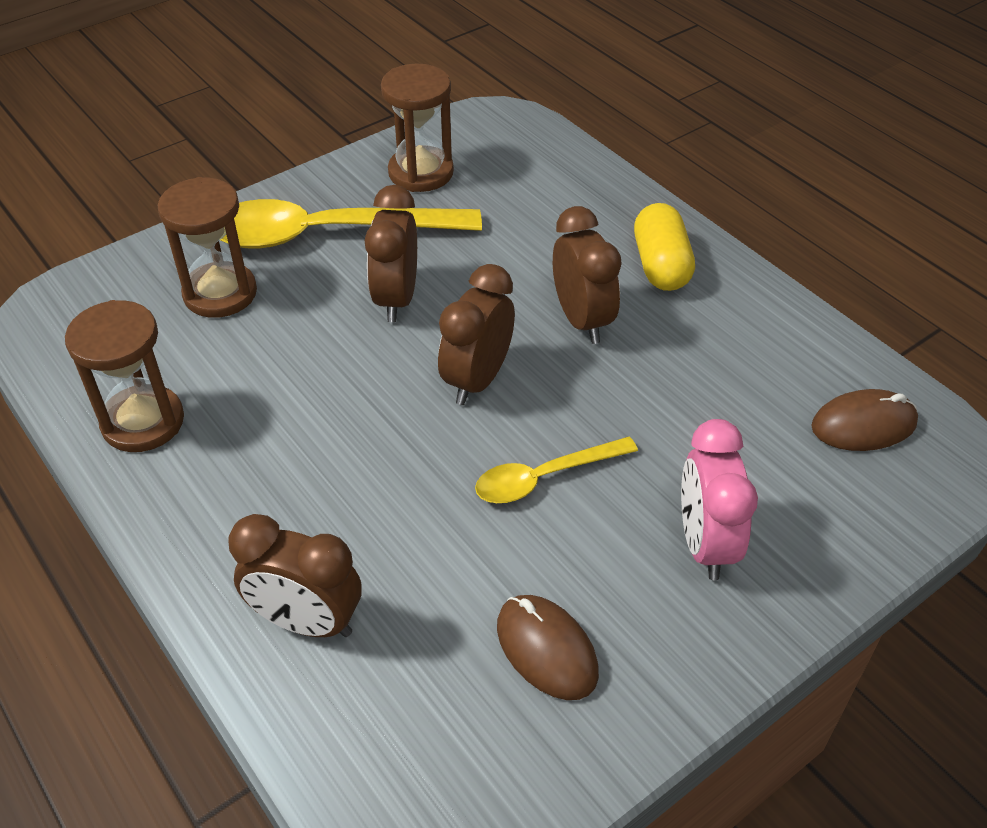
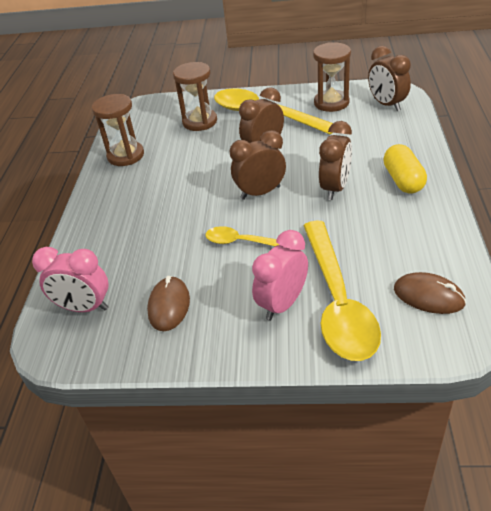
camera: 45 degrees right, 5 degrees down
(306, 621) = (101, 248): brown clock -> brown clock (386, 104)
(407, 744) = (84, 307): none -> pink clock
(661, 265) = (403, 180): yellow capsule -> yellow capsule turned 45 degrees counterclockwise
(768, 495) = (337, 301): none -> yellow spoon

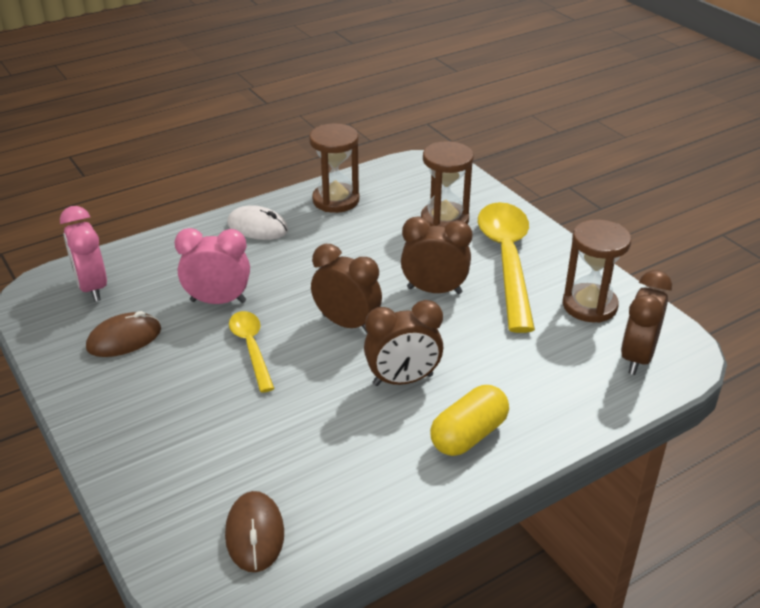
camera: 50 degrees right, 5 degrees down
(113, 199) = (257, 227): none -> white mouse
(282, 304) = (172, 417): pink clock -> pink clock (218, 301)
(337, 301) = (201, 458): yellow spoon -> none

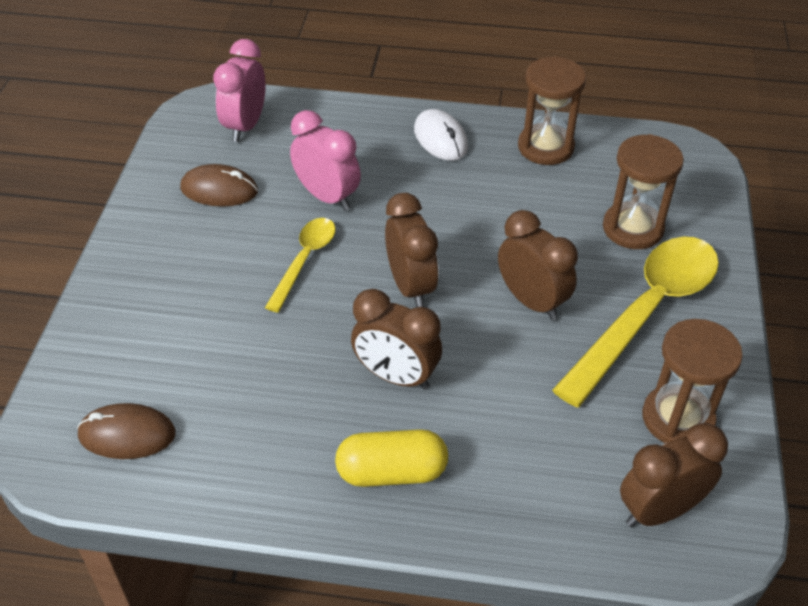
camera: 40 degrees right, 10 degrees up
(255, 534) = (127, 434): brown mouse -> brown mouse turned 60 degrees clockwise

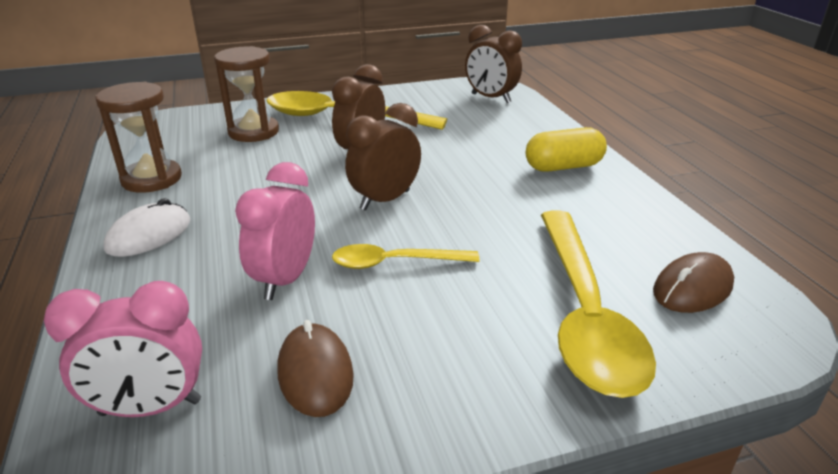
camera: 115 degrees left, 15 degrees down
(127, 434) = (692, 288): brown mouse -> brown mouse turned 75 degrees clockwise
(160, 343) = (584, 313): none -> yellow spoon
(391, 472) = (563, 167): yellow capsule -> yellow capsule turned 75 degrees counterclockwise
(396, 376) = (484, 184): brown clock -> none
(677, 418) = (423, 101): brown hourglass -> none

